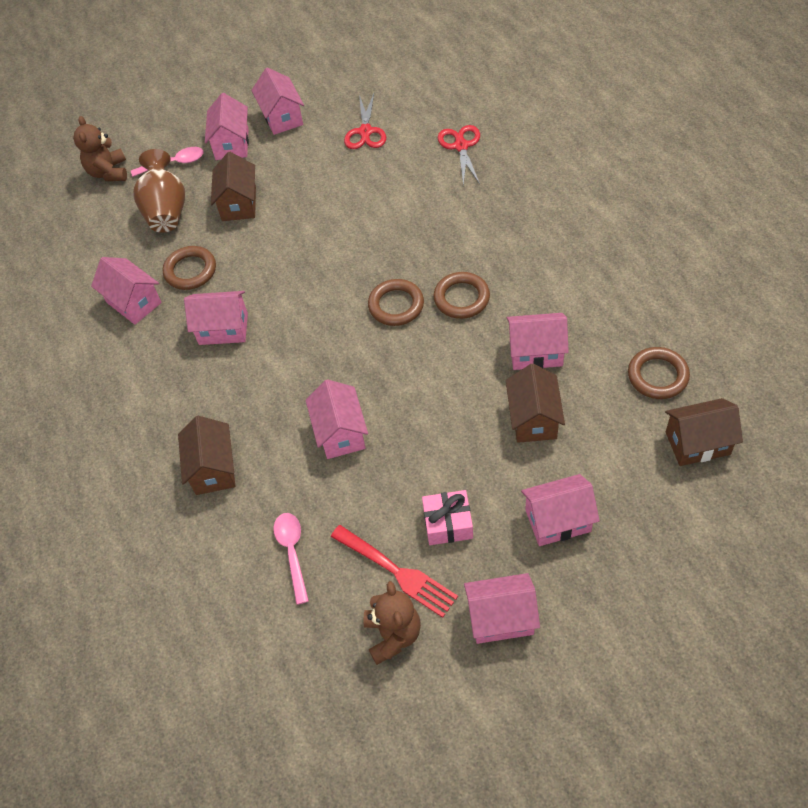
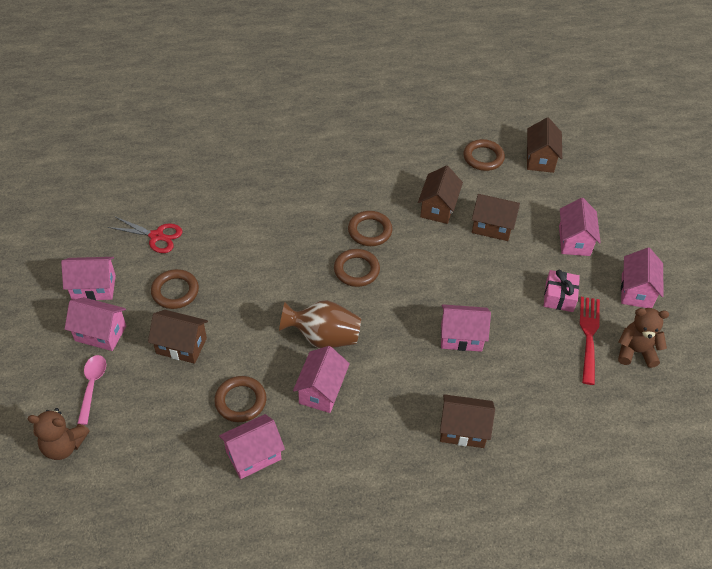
camera: 80 degrees left, 5 degrees down
(166, 211) = (152, 405): brown vase -> brown vase (323, 337)
(292, 553) = (556, 394): pink spoon -> none
(302, 173) = (175, 291): none -> brown ring
(397, 572) = (589, 336): red fork -> red fork turned 45 degrees counterclockwise
(461, 146) = (216, 184): red scissors -> none
(536, 352) = (438, 208): pink house -> brown house

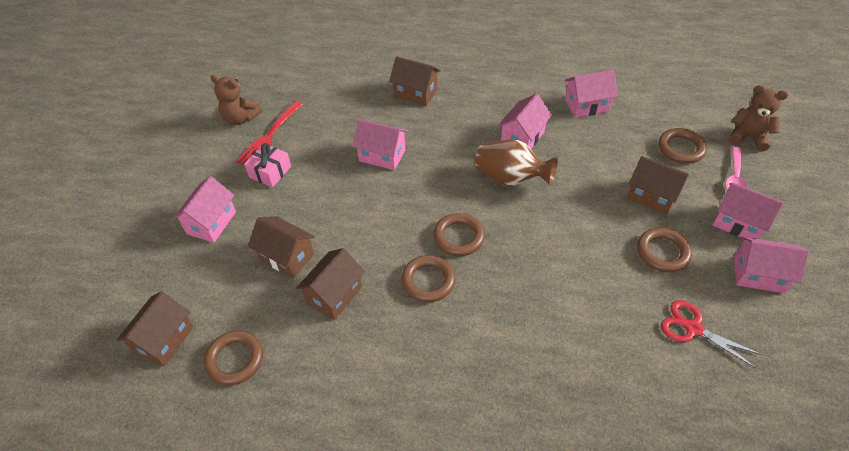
camera: 160 degrees left, 0 degrees up
(240, 401) = (595, 142): brown ring -> brown ring (681, 148)
(636, 291) = (195, 163): pink house -> none

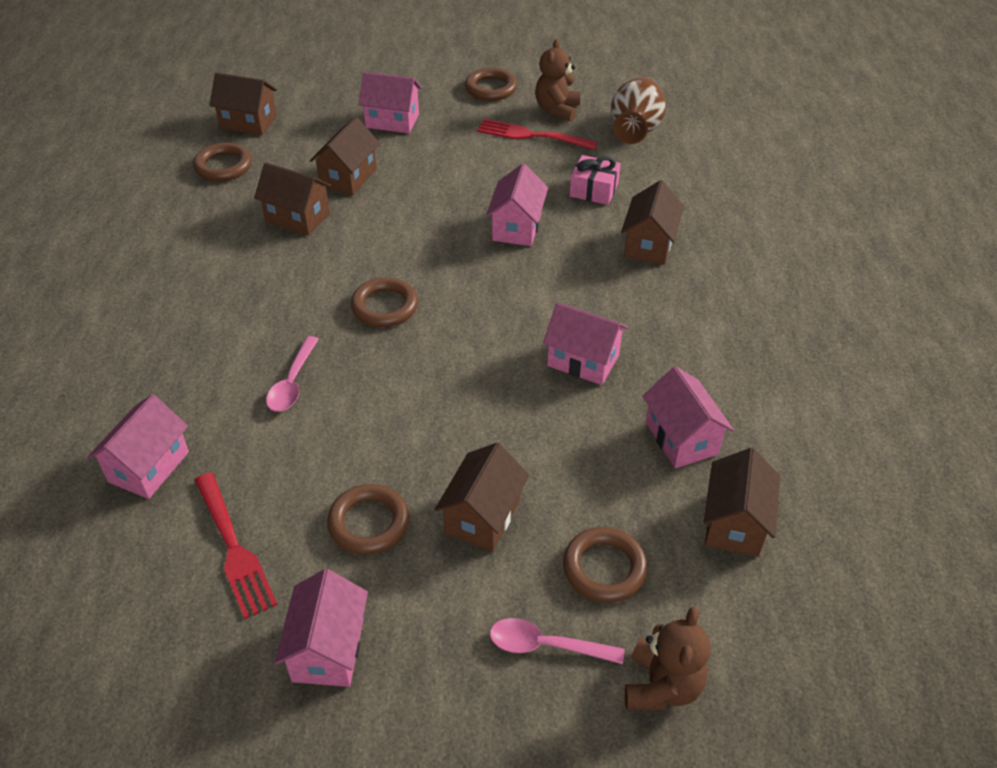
camera: 80 degrees right, 5 degrees down
(270, 172) = (472, 146): pink gift -> pink gift (594, 190)
(428, 281) = (316, 286): brown ring -> brown ring (490, 88)
(511, 178) = (495, 351): brown vase -> brown vase (635, 130)
(536, 296) = (293, 382): none -> pink spoon
(645, 96) = (734, 523): none -> brown house
(693, 328) = (234, 548): red scissors -> red fork
(738, 223) = (436, 635): pink house -> pink house (149, 467)

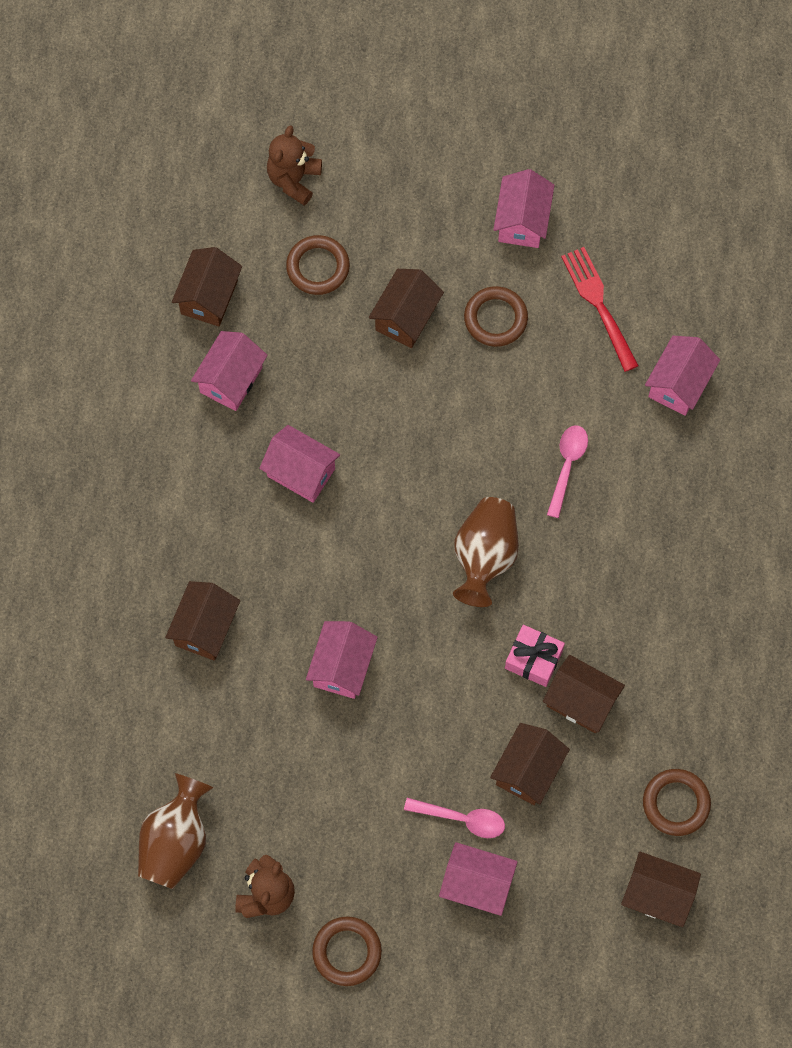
camera: 175 degrees left, 25 degrees up
(384, 306) = (484, 556): brown ring -> brown vase
(531, 135) = (306, 839): red fork -> none
(546, 645) = (369, 212): pink spoon -> pink spoon (461, 818)
(594, 190) = (247, 725): pink gift -> pink gift (533, 659)
(681, 438) = (231, 380): pink house -> pink house turned 45 degrees clockwise

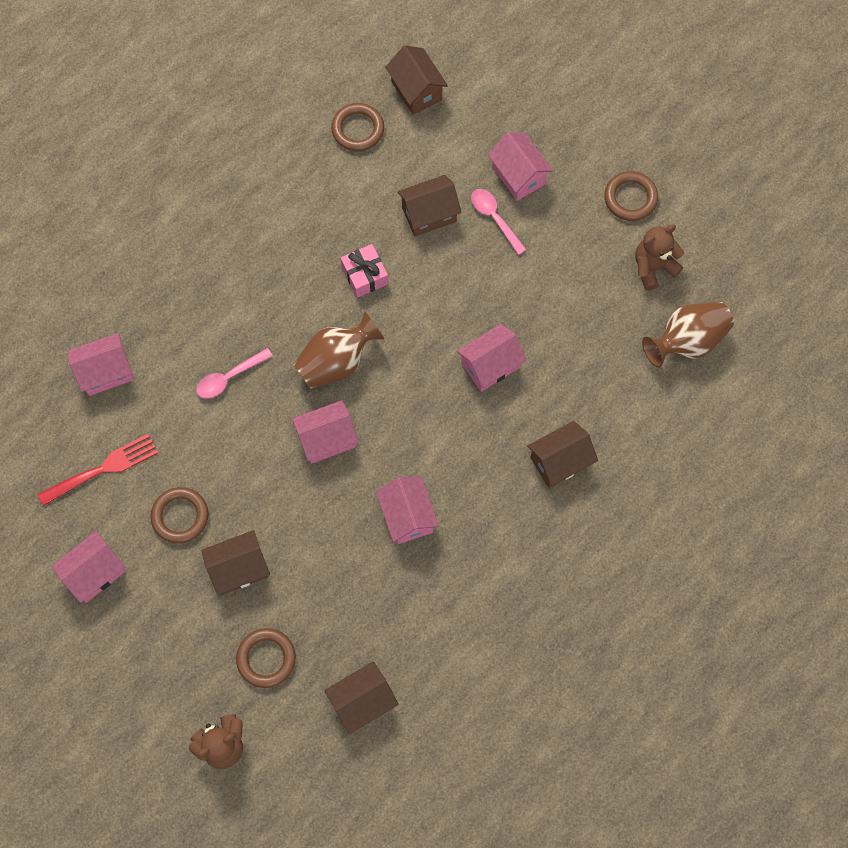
camera: 140 degrees left, 0 degrees up
(231, 380) = (399, 623): pink house -> pink house (327, 439)
(581, 701) = (359, 228): brown house -> none
(598, 304) = (103, 469): red fork -> red fork turned 135 degrees counterclockwise

